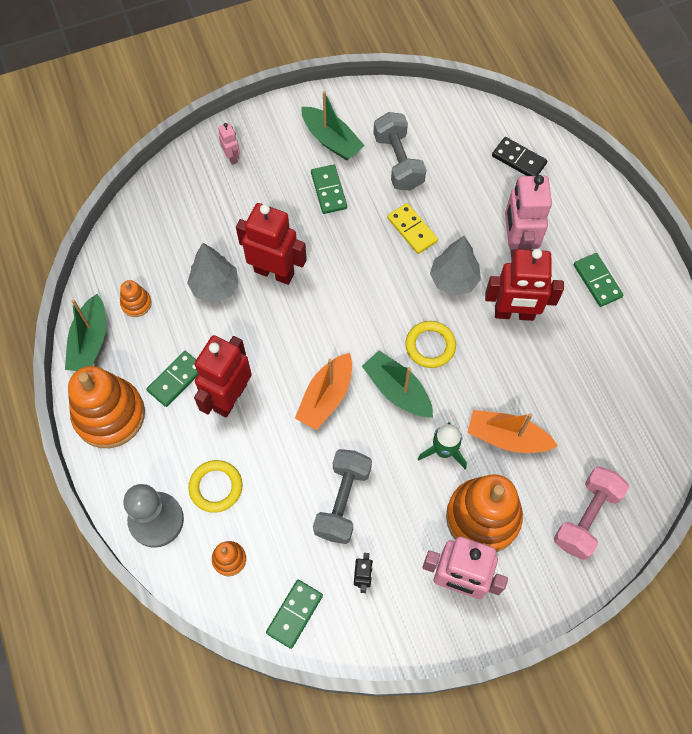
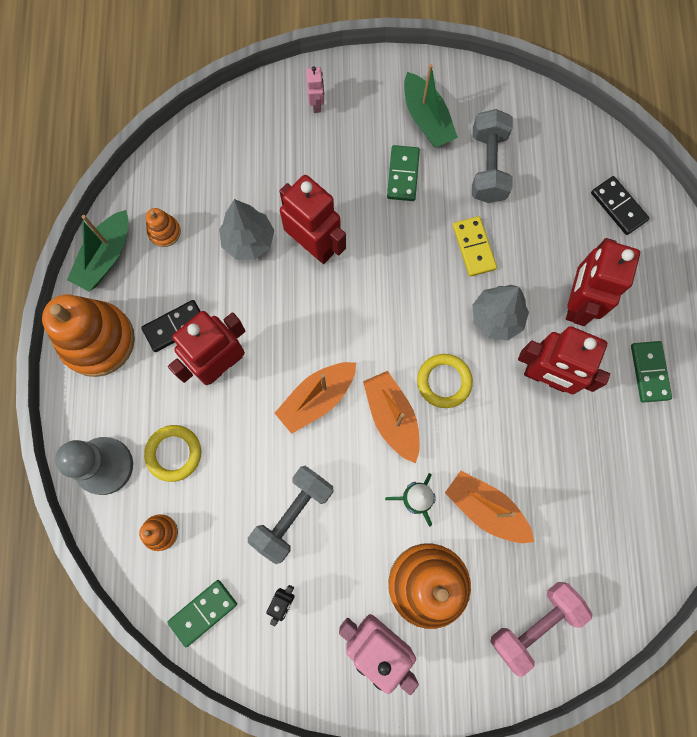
camera: 20 degrees right, 10 degrees up
(176, 380) = (175, 327): green domino -> black domino
(397, 390) = (392, 417): green boat -> orange boat
(516, 246) = (577, 303): pink robot -> red robot

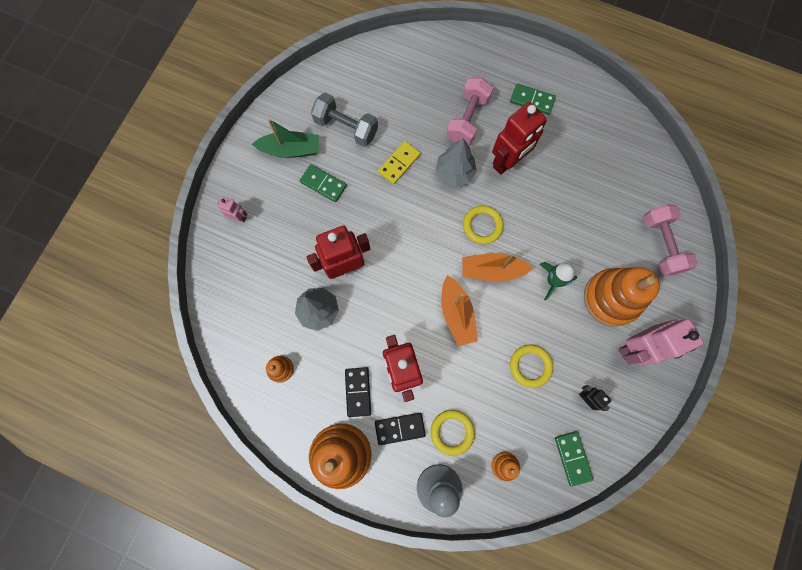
camera: 65 degrees left, 0 degrees up
(105, 257) = (278, 422): green boat -> none
(293, 514) = (530, 366): grey dumbbell -> yellow ring
(474, 247) = (399, 163): yellow domino -> yellow domino turned 60 degrees counterclockwise
(485, 509) = (577, 239): orange boat -> none
(577, 303) = (467, 119): red robot -> pink dumbbell
(618, 206) = (415, 63): black domino -> black domino (400, 428)

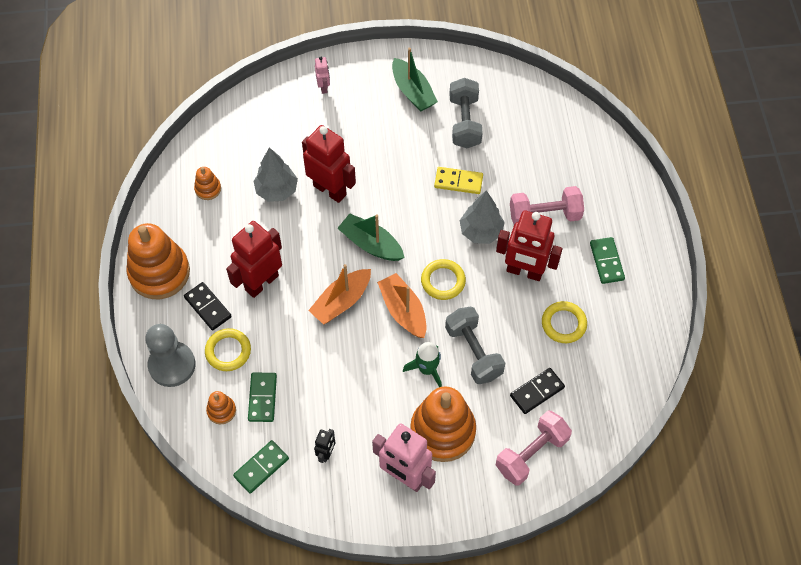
camera: 60 degrees right, 15 degrees down
(323, 184) = (397, 133): green domino -> green domino (262, 398)
(358, 392) = (222, 258): black domino -> black domino (537, 392)
(417, 262) = (371, 244): none -> green boat
(530, 366) = (329, 388): yellow ring -> yellow ring (563, 324)
(556, 238) = (473, 352): none -> grey dumbbell

